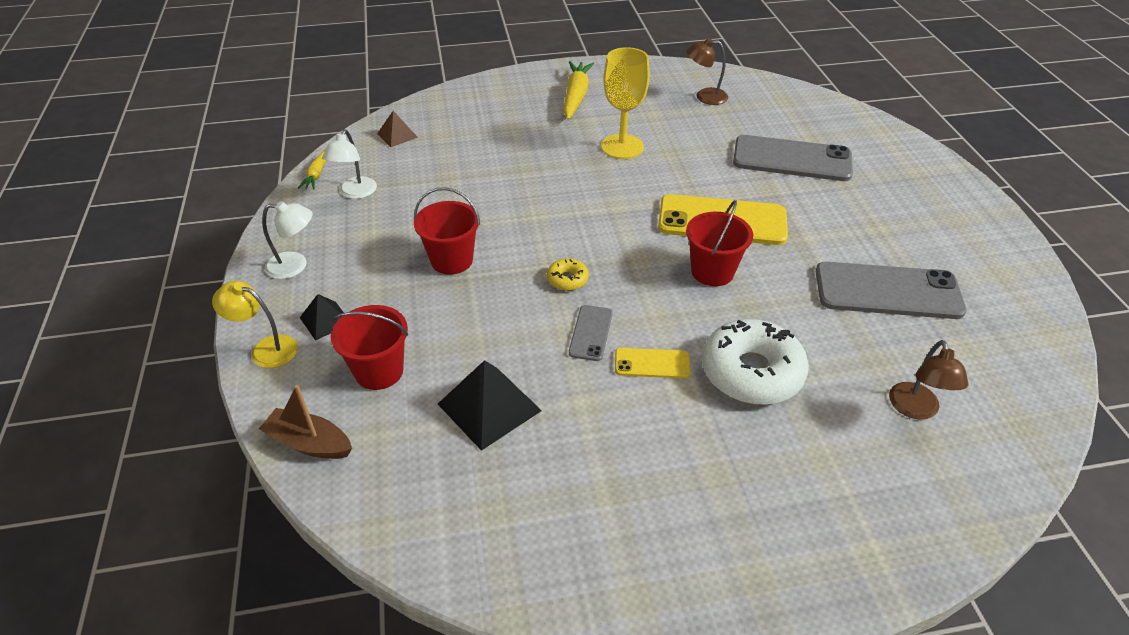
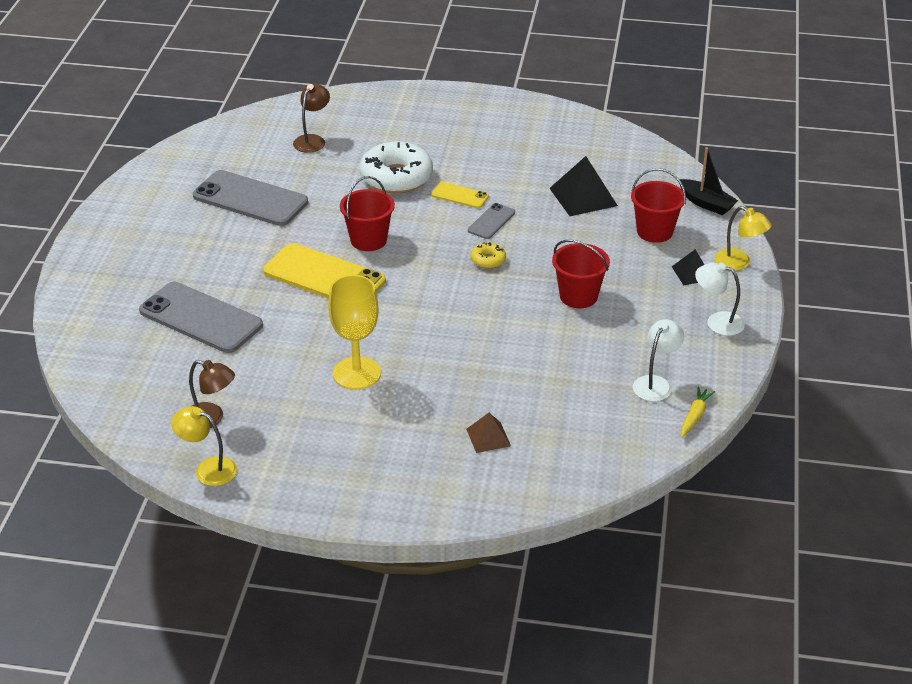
camera: 160 degrees left, 5 degrees down
(309, 443) = (706, 203): brown boat -> black boat
(397, 135) = (598, 450): brown pyramid -> brown pyramid (488, 437)
(576, 96) = (361, 458): yellow carrot -> none
(676, 71) = (208, 469): none -> yellow lamp

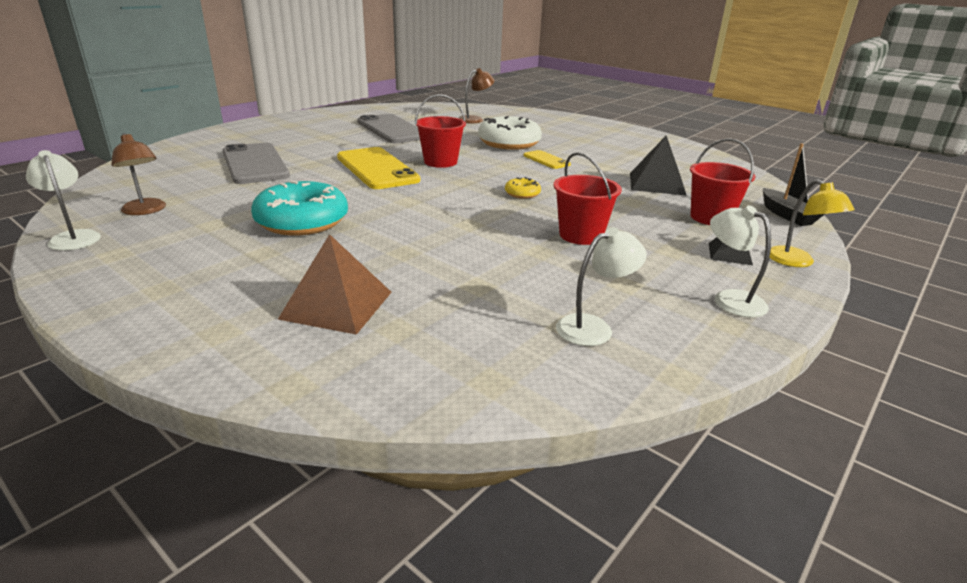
camera: 30 degrees right, 10 degrees down
(208, 469) = (73, 237): yellow lamp -> white lamp
(356, 373) = (302, 221): yellow goblet -> turquoise donut
(488, 437) = (337, 305): brown pyramid -> brown pyramid, size x1.73
(491, 221) = (554, 176): grey phone -> none
(695, 416) = (615, 380): yellow carrot -> none

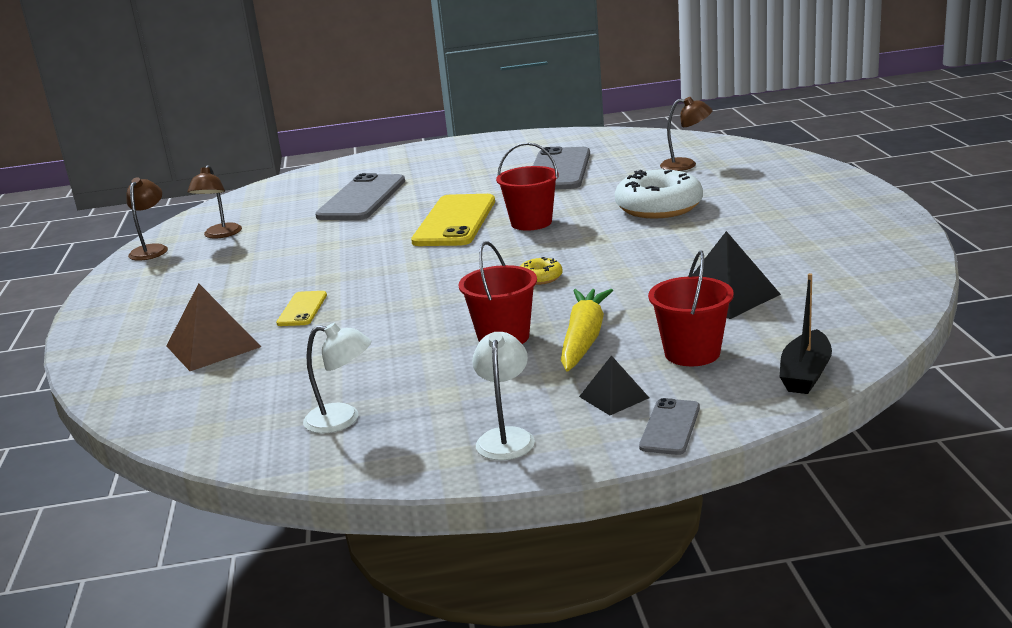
camera: 45 degrees right, 5 degrees down
(73, 237) = (151, 250): white lamp -> brown lamp
(302, 221) = (304, 268): turquoise donut -> none
(546, 160) = (656, 239): yellow phone -> yellow phone (302, 309)
(634, 224) = (584, 339): none -> yellow carrot
(797, 262) = (670, 427): yellow lamp -> grey phone

